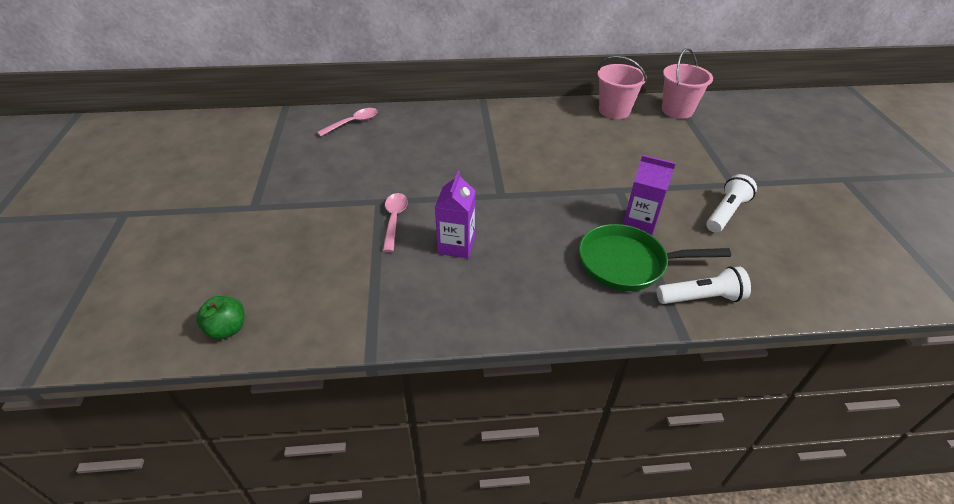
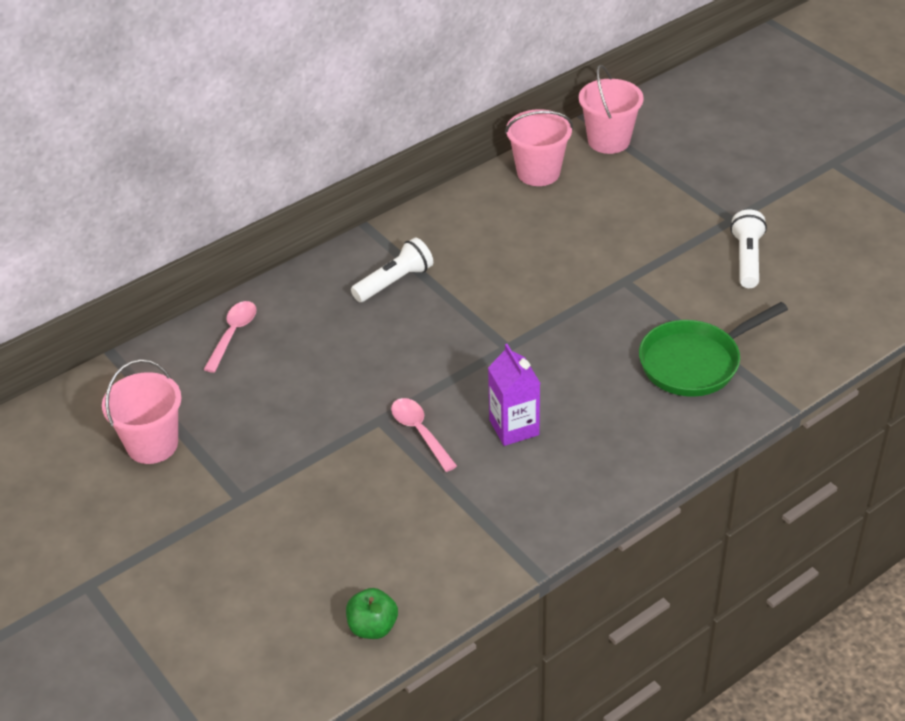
camera: 30 degrees left, 0 degrees up
(247, 157) = (152, 444): none -> pink bucket
(639, 223) = (674, 311): purple carton -> none
(701, 298) = (783, 365): white flashlight -> white flashlight (394, 282)

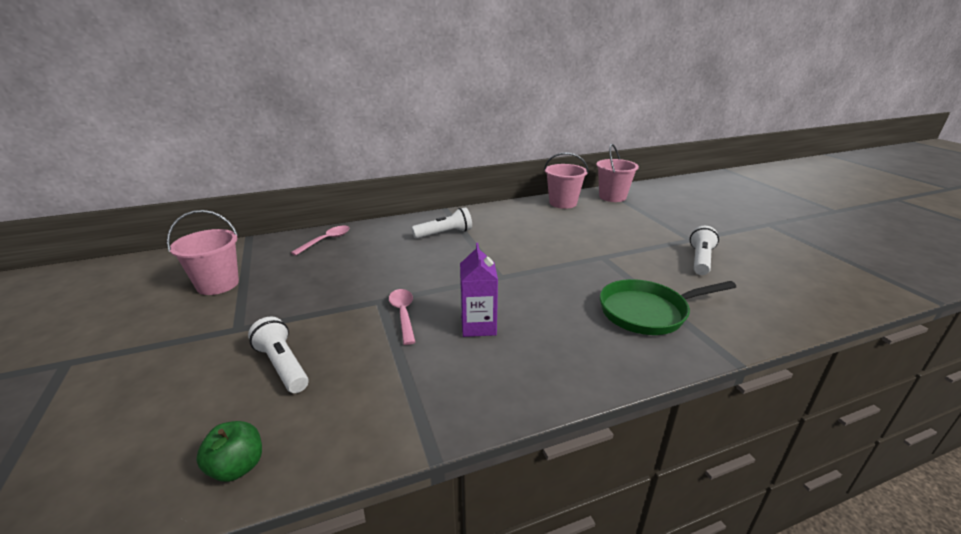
camera: 15 degrees right, 15 degrees down
(332, 528) = (283, 365): none -> white flashlight

